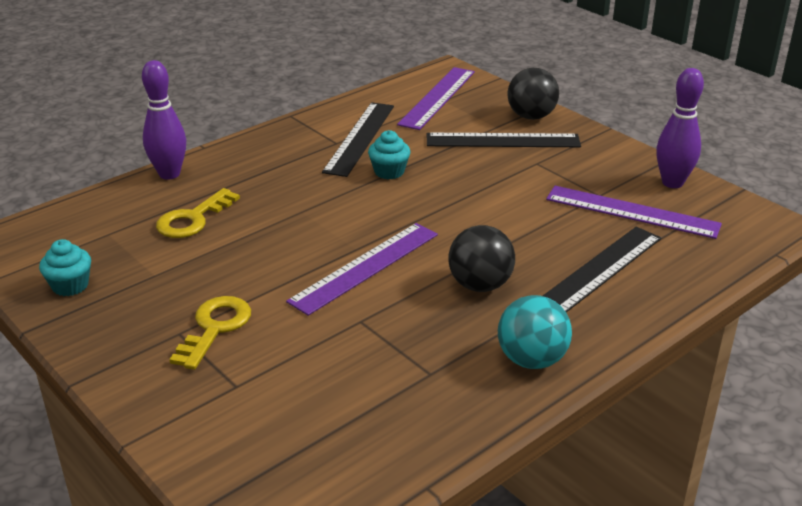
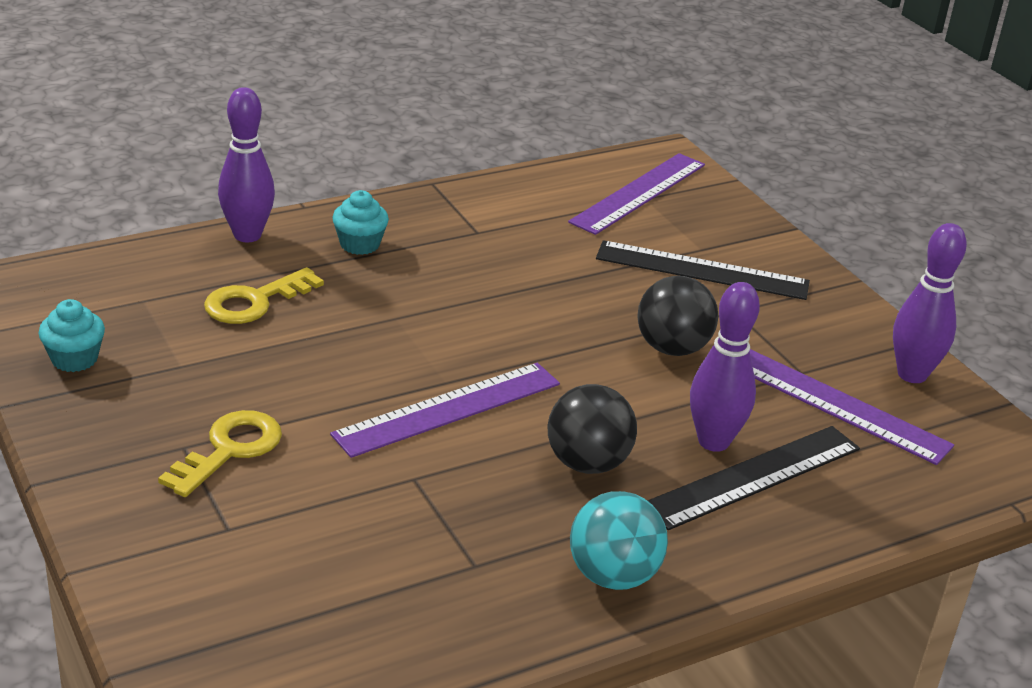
camera: 10 degrees right, 0 degrees up
(359, 138) = (511, 231): black ruler -> none
(389, 172) = (531, 285): turquoise cupcake -> turquoise cupcake (360, 244)
(531, 116) = (756, 243): black ball -> black ball (672, 348)
(560, 253) = (713, 441): none -> purple bowling pin

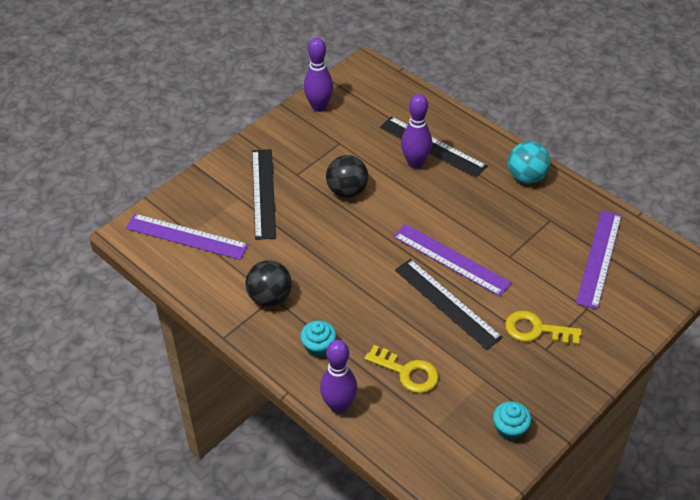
camera: 105 degrees left, 15 degrees up
(356, 376) = (447, 303): none -> black ruler
(587, 463) = (459, 201): black ball -> black ball (270, 297)
(836, 404) = (360, 128): purple ruler -> purple ruler (599, 258)

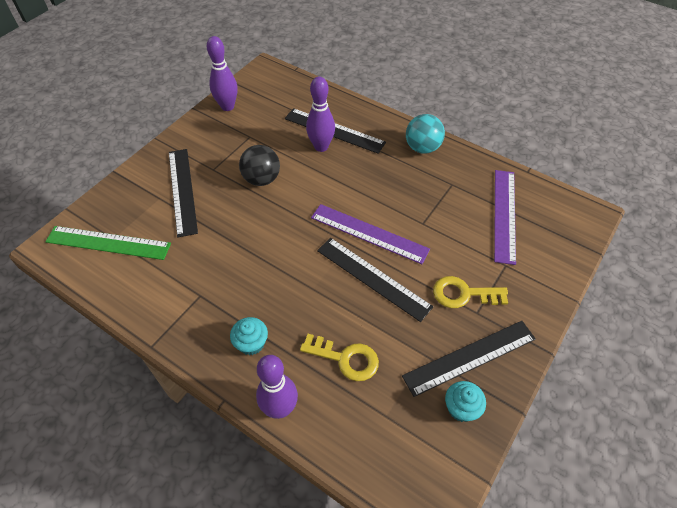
camera: 10 degrees left, 5 degrees up
(186, 236) = (108, 243): purple ruler -> green ruler
(270, 297) = (196, 295): black ball -> none
(528, 387) = (470, 357): none -> black ruler

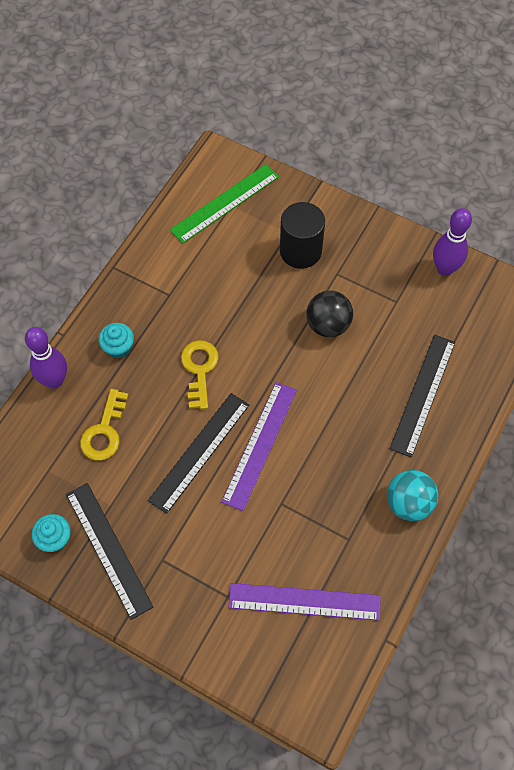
camera: 85 degrees right, 10 degrees up
(108, 243) = (225, 203): green ruler -> green ruler turned 45 degrees clockwise
(182, 191) = (300, 251): black ruler -> black cylinder
(321, 147) = (391, 382): purple bowling pin -> none
(463, 294) = (184, 546): yellow key -> yellow key (199, 369)

